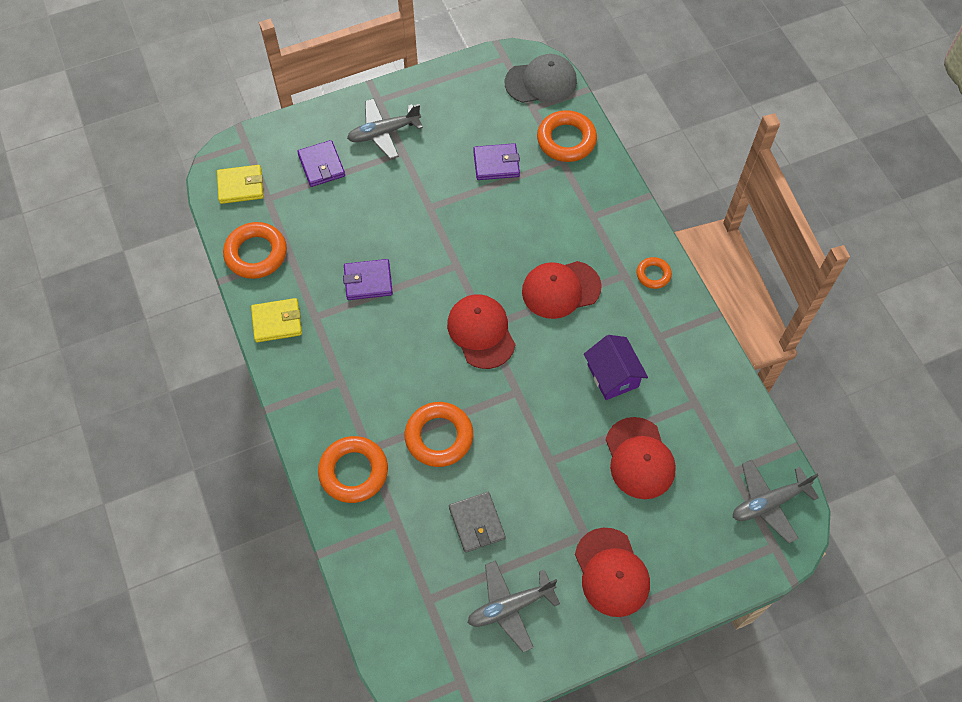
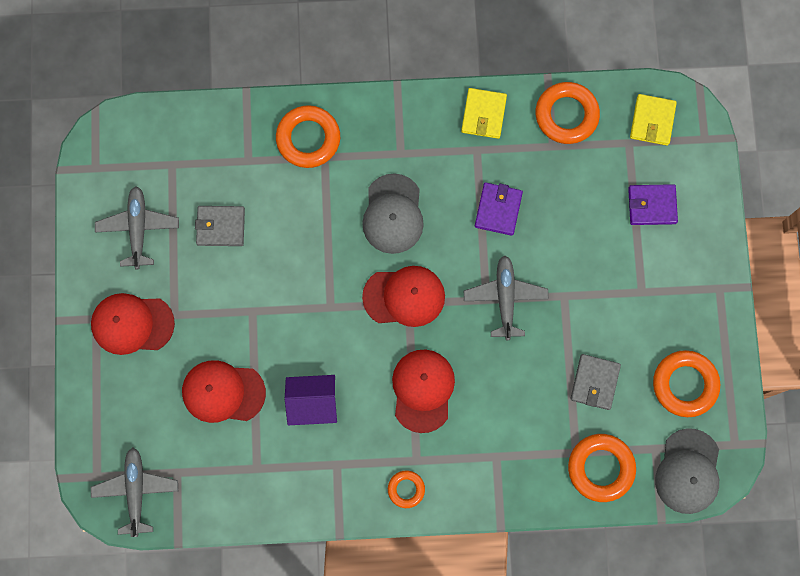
camera: 110 degrees right, 15 degrees up
(383, 133) = (673, 280): grey plane -> grey plane (505, 298)
(405, 368) = (393, 214): none -> grey cap
(439, 437) = (313, 222): orange ring -> orange ring (685, 384)
(496, 164) = (594, 382): purple wallet -> grey wallet

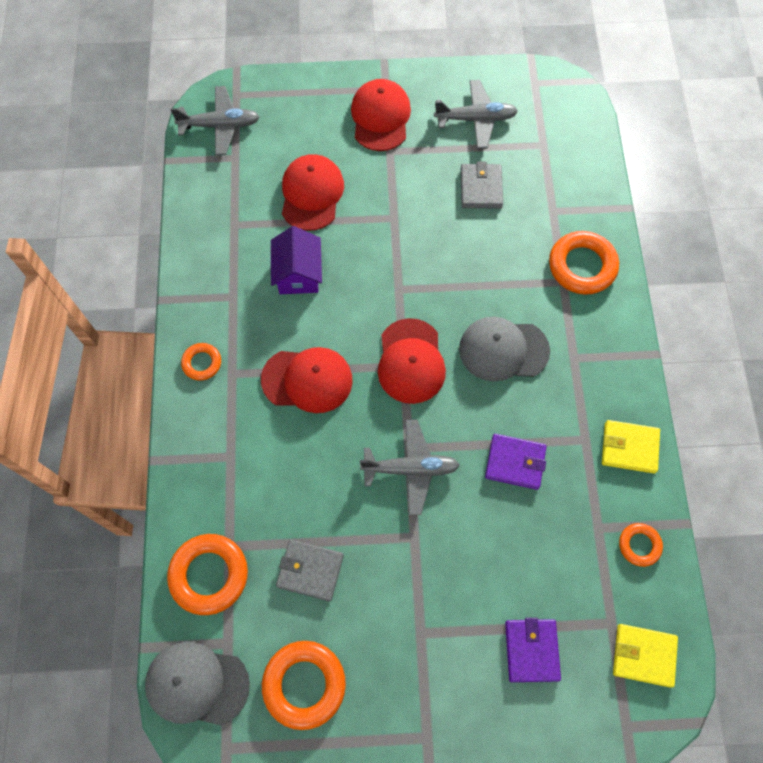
camera: 90 degrees right, 10 degrees down
(566, 115) = (639, 545): orange ring -> orange ring, size x0.55

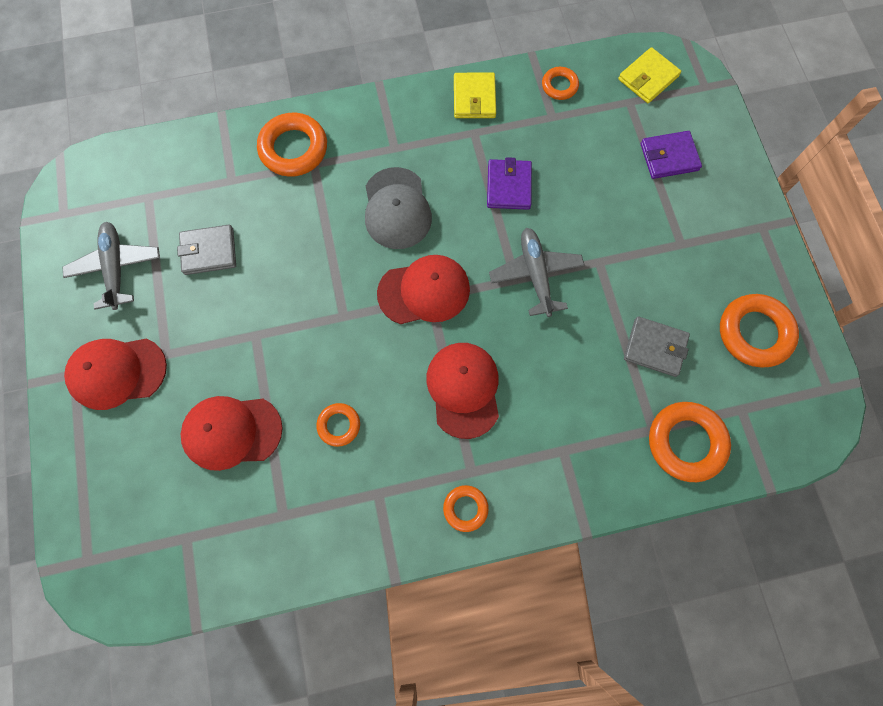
camera: 100 degrees left, 5 degrees up
(197, 684) = (785, 429): grey cap -> none
(220, 125) = (137, 570): grey plane -> none
(298, 273) = (339, 425): purple house -> orange ring
(310, 571) = (655, 347): grey wallet -> grey wallet turned 75 degrees counterclockwise
(643, 655) = (648, 78): yellow wallet -> yellow wallet turned 45 degrees clockwise

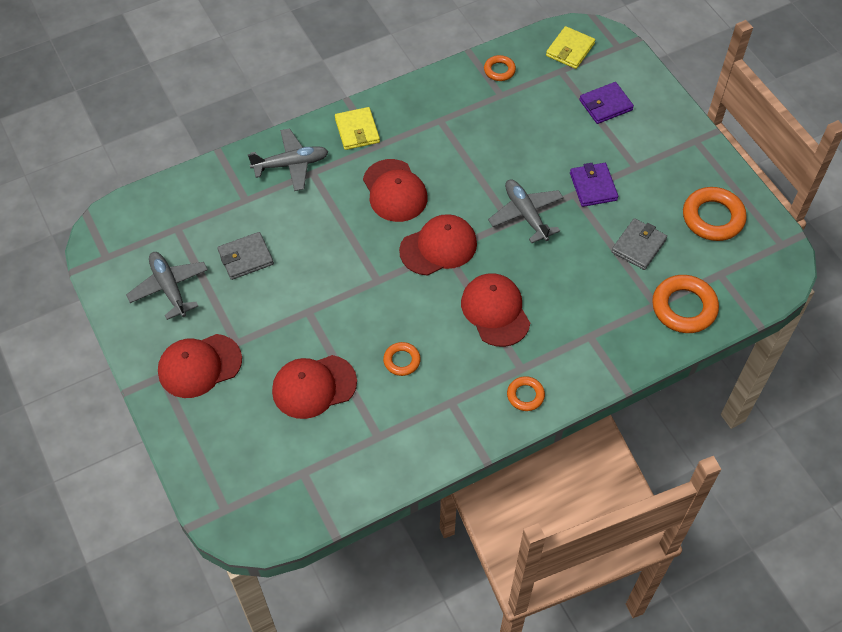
camera: 15 degrees left, 15 degrees down
(294, 149) = (291, 164): orange ring -> grey plane
(397, 209) = (395, 191): grey cap -> red cap
(474, 98) = (431, 94): yellow wallet -> yellow wallet (357, 130)
(508, 186) = (482, 154): purple wallet -> purple wallet (593, 186)
(655, 347) = (638, 246): grey wallet -> grey wallet turned 60 degrees counterclockwise

